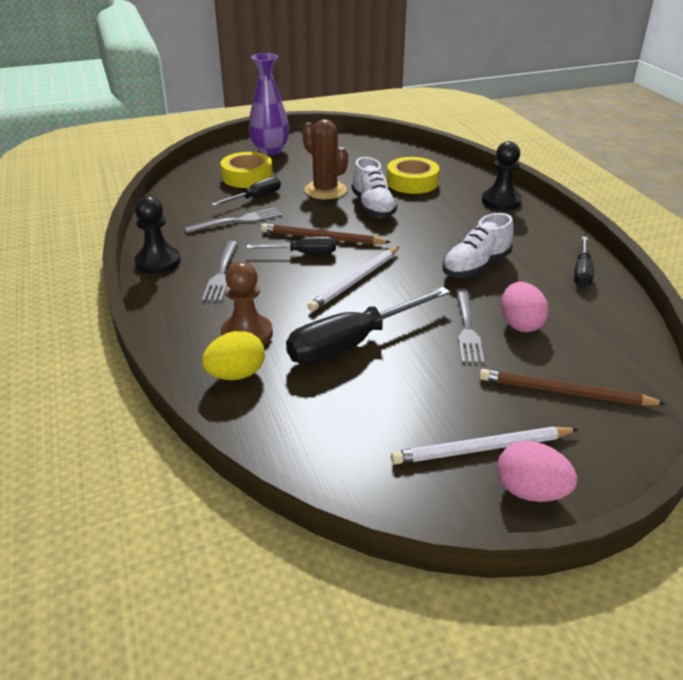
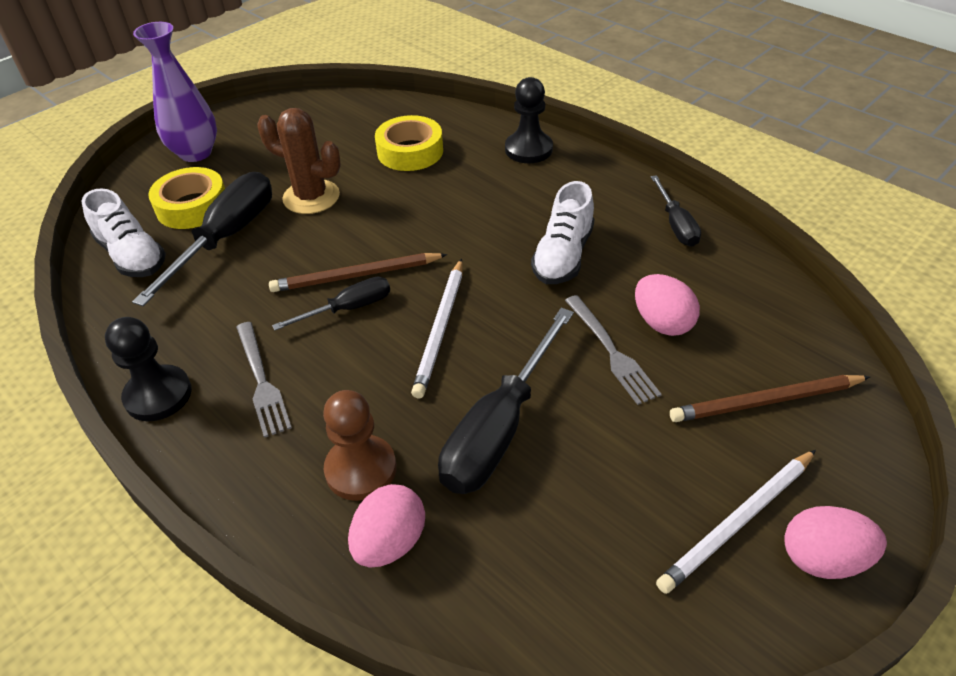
camera: 25 degrees left, 10 degrees up
(236, 375) = (390, 542): yellow egg -> pink egg
(238, 220) = (227, 284): grey fork -> none
(255, 198) = (226, 238): black screwdriver -> black screwdriver, size x1.80
(373, 207) = (387, 205): white shoe -> white shoe (132, 256)

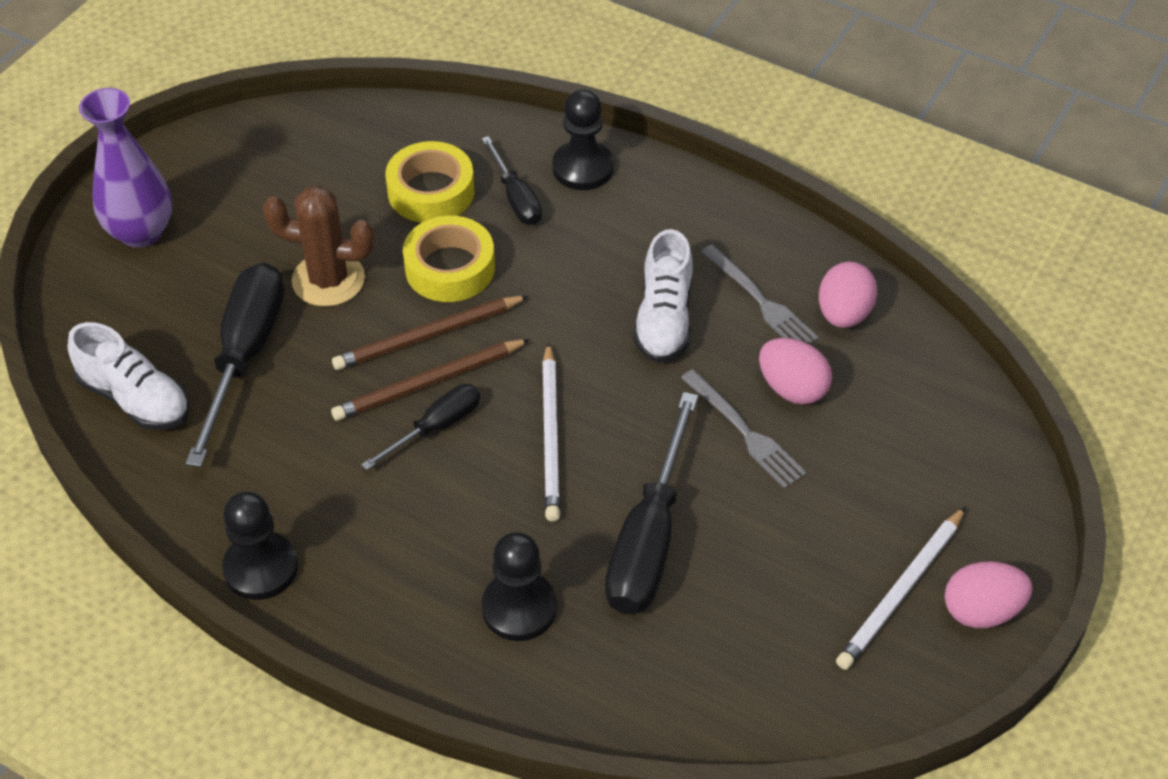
camera: 15 degrees left, 5 degrees up
(192, 206) = (178, 316): yellow tape -> yellow tape (450, 268)
(262, 382) = (373, 532): grey fork -> grey fork (762, 302)
(361, 469) = (519, 608): brown pawn -> black pawn
(390, 542) = (574, 674): pink egg -> pink egg (843, 314)
(676, 224) = (785, 256): black screwdriver -> black screwdriver (516, 198)
(766, 401) = (912, 463): brown pencil -> brown pencil (428, 336)

